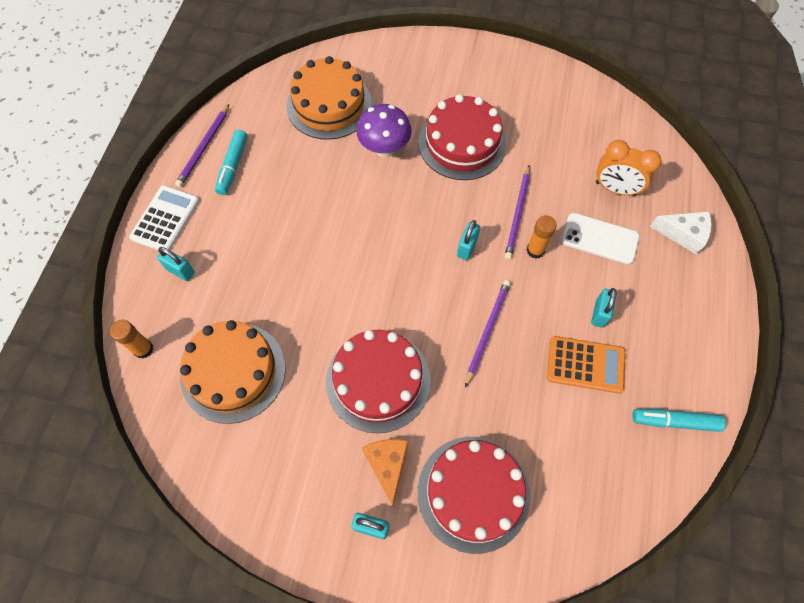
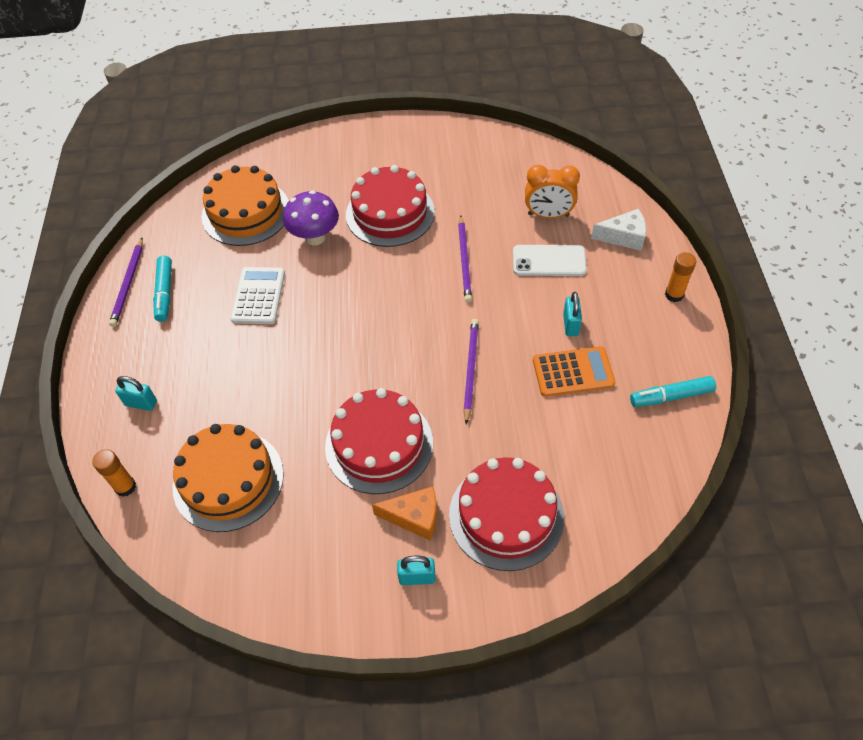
camera: 15 degrees left, 10 degrees down
(165, 219) = (109, 360): white calculator -> white calculator (258, 296)
(387, 465) = (414, 517): orange cheese -> orange cheese turned 120 degrees clockwise
(467, 247) = (426, 303): turquoise padlock -> none
(535, 250) = (492, 287): orange glue stick -> orange glue stick (674, 295)

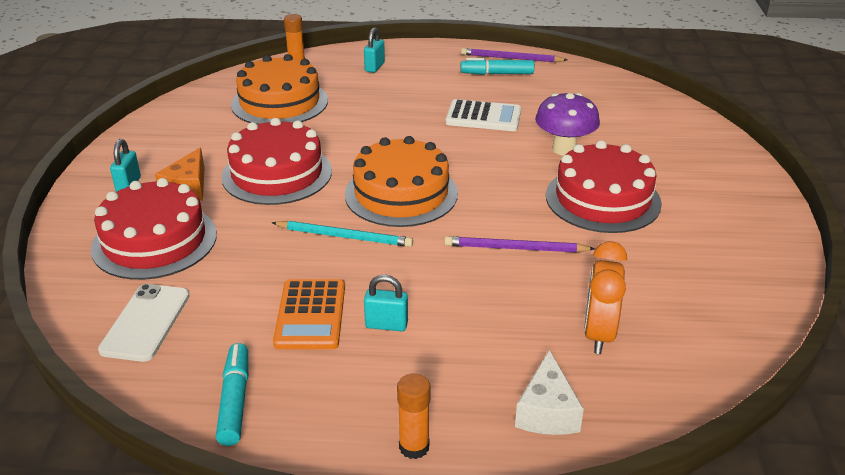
camera: 95 degrees right, 20 degrees down
(246, 212) = (604, 111): orange cake -> orange cake (401, 194)
(470, 370) = (344, 236): purple pencil -> turquoise pencil
(549, 261) = (505, 321): white phone -> white phone (146, 322)

